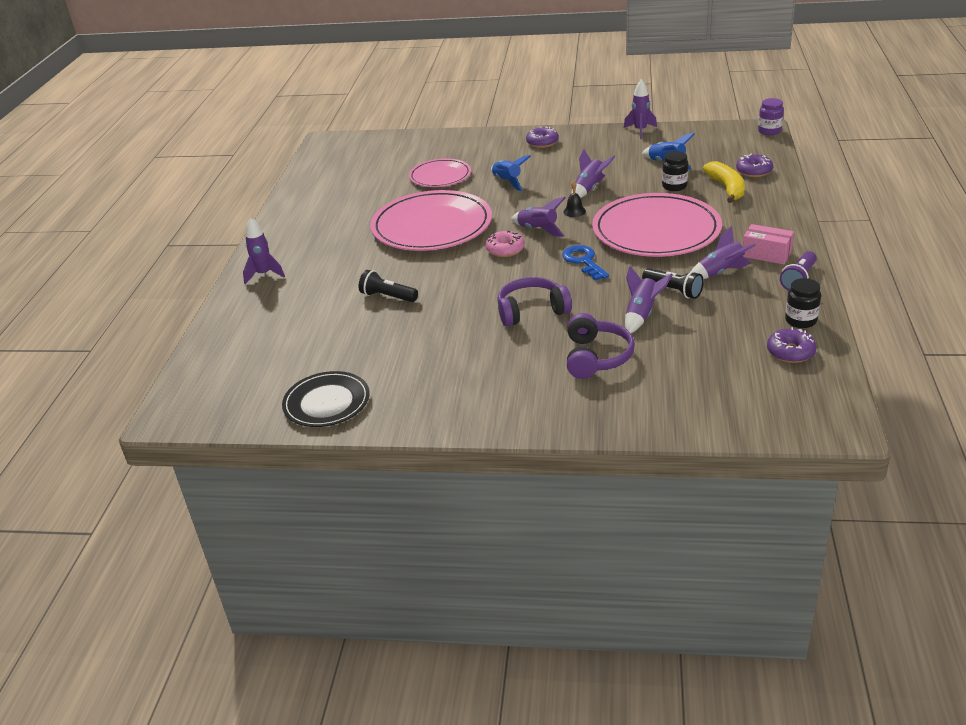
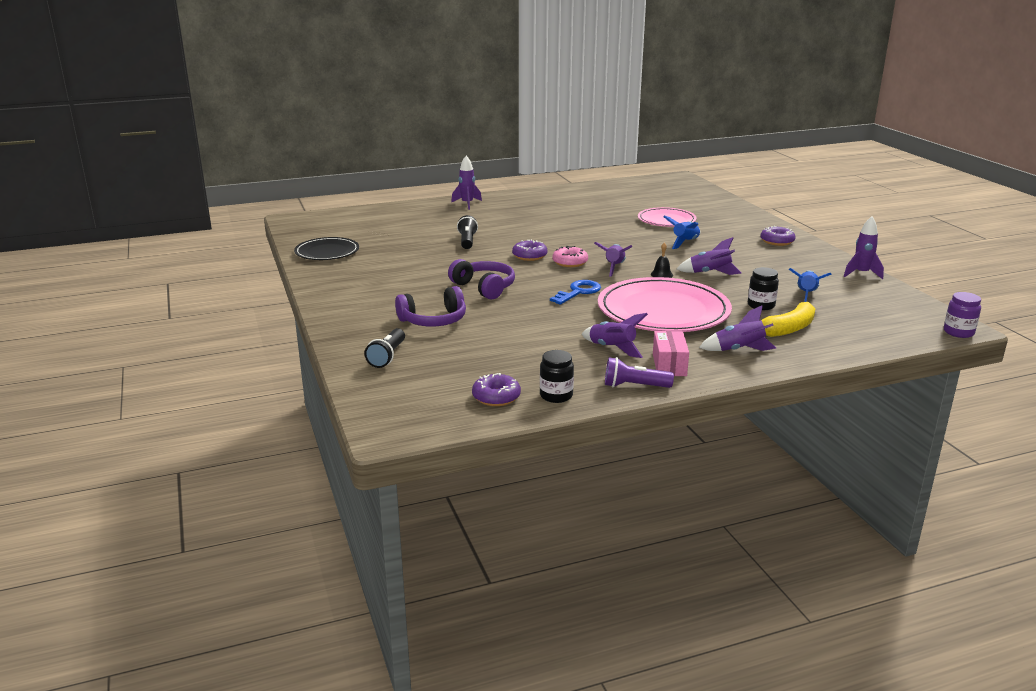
camera: 60 degrees right, 10 degrees down
(432, 226) = (582, 233): pink plate -> none
(641, 315) = (510, 327): purple rocket -> purple rocket (739, 350)
(673, 290) = (561, 333): black flashlight -> black flashlight (387, 356)
(754, 171) = (845, 337): purple donut -> purple donut (529, 256)

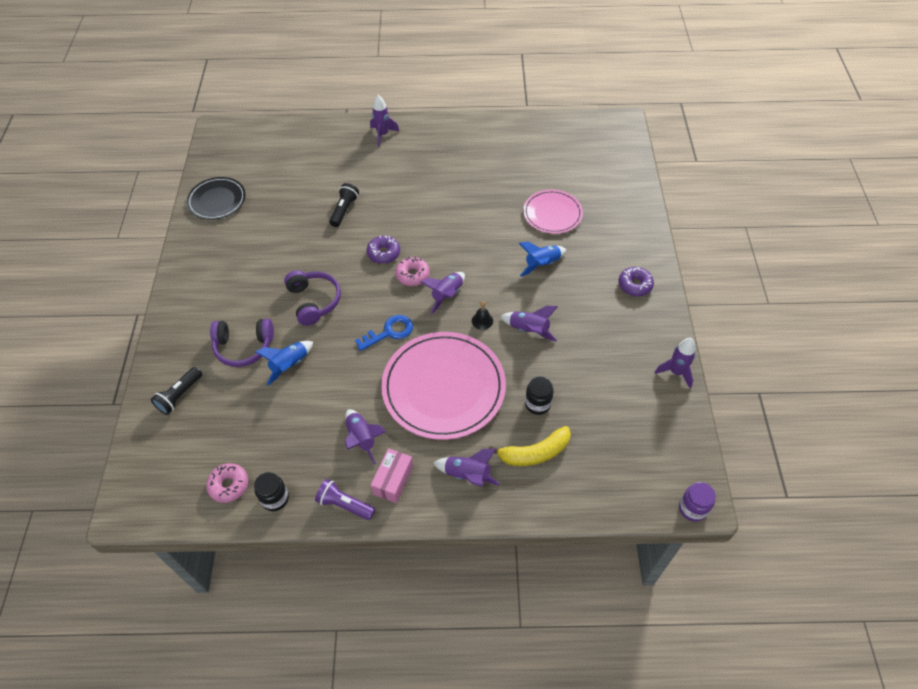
camera: 20 degrees right, 30 degrees up
(496, 397) = (229, 485): purple donut -> pink donut
(806, 295) = (593, 398): blue rocket -> blue rocket (289, 365)

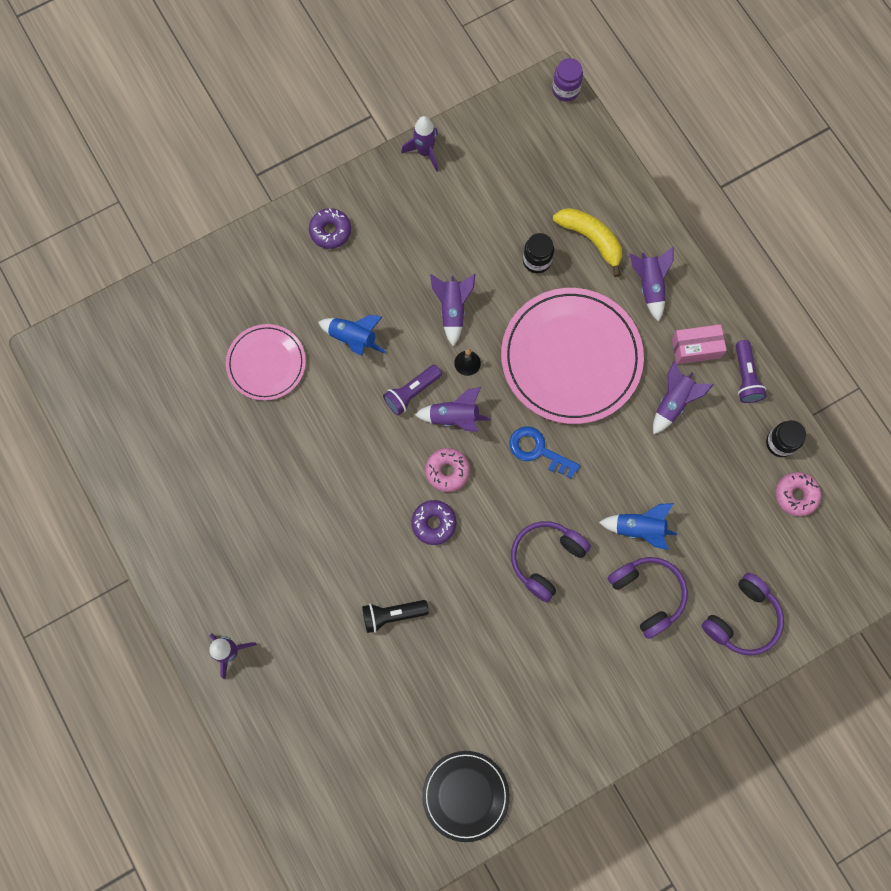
camera: 120 degrees left, 20 degrees up
(180, 395) = (742, 619): black flashlight -> purple headphones
(481, 280) = (412, 392): none -> purple flashlight

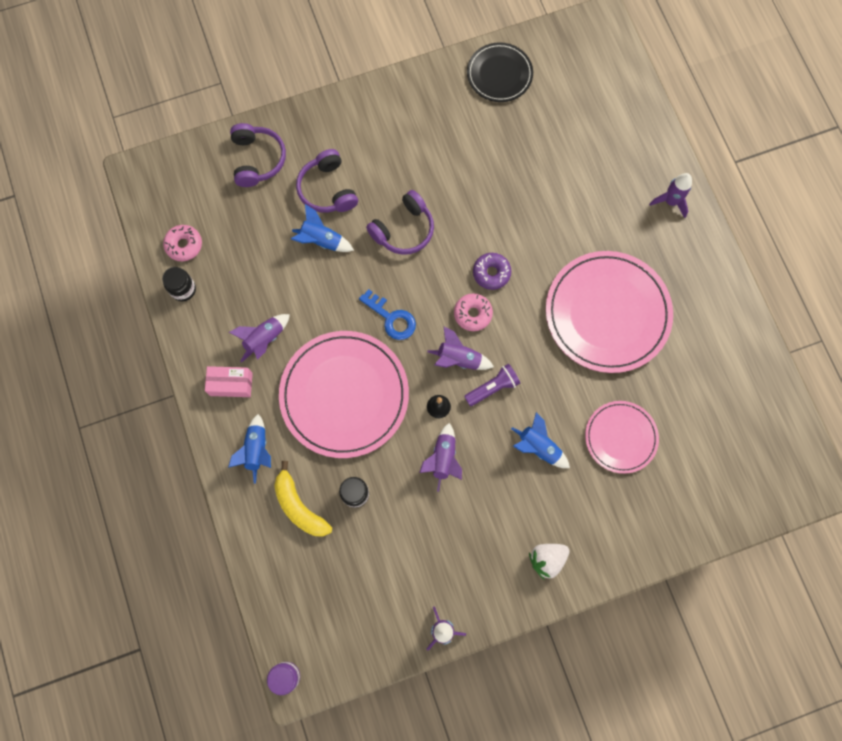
camera: 170 degrees left, 0 degrees up
(294, 498) = (607, 313): none -> pink plate
(330, 231) = (547, 559): purple donut -> white strawberry
(392, 615) = (536, 208): black flashlight -> none
(649, 286) = (256, 450): purple rocket -> blue rocket
(742, 619) = (257, 159): purple headphones -> purple headphones turned 120 degrees clockwise
(745, 377) = (195, 351): purple flashlight -> none

